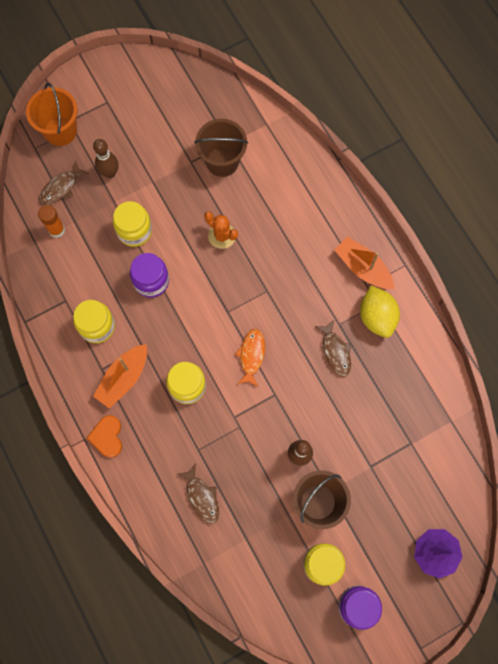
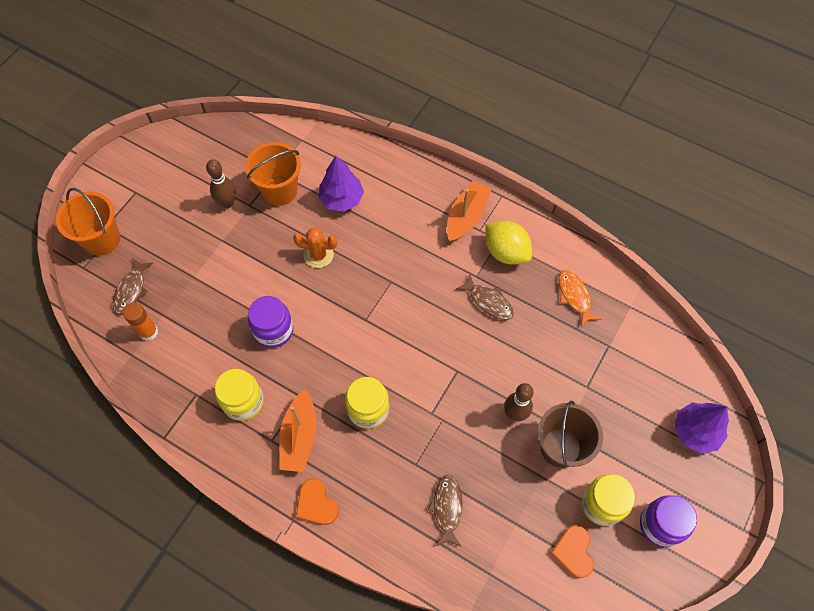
camera: 30 degrees left, 10 degrees down
(110, 173) = (174, 253): brown bowling pin -> brown bowling pin (227, 203)
(134, 231) = (230, 293): yellow jar -> none
(202, 497) = (447, 508): brown fish -> brown fish turned 120 degrees counterclockwise
(222, 161) = (279, 190): brown bucket -> orange bucket
(251, 355) = (413, 347): orange fish -> orange fish (574, 296)
(268, 196) = (341, 199): none -> purple tree
(276, 585) = (573, 551): none -> orange heart
(363, 268) = (466, 217): orange boat -> orange boat turned 105 degrees clockwise

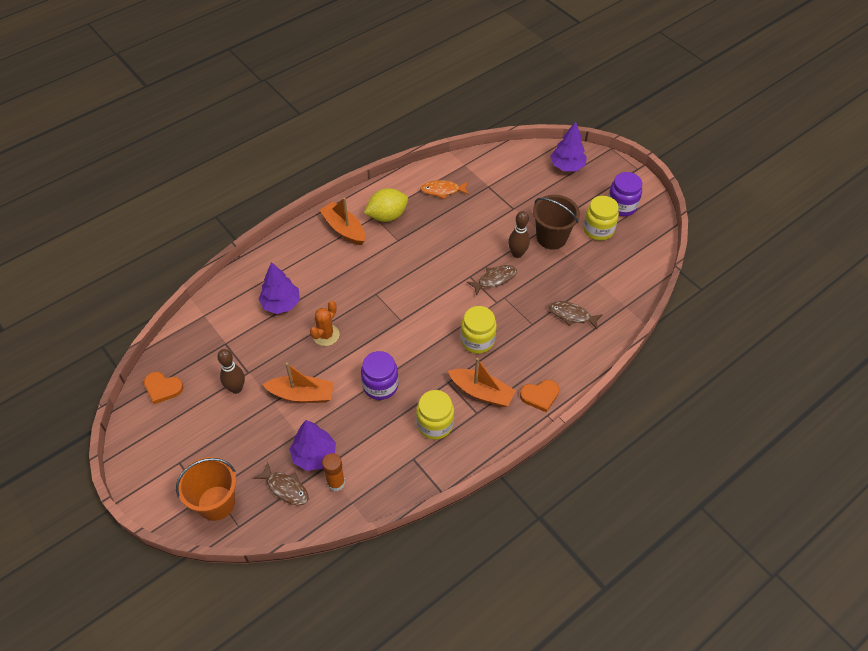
camera: 70 degrees left, 10 degrees down
(173, 301) = (314, 455): none -> purple tree
(239, 262) = (302, 395): none -> orange boat
(279, 190) = (246, 345): orange bucket -> none
(488, 301) = (423, 239): brown fish -> brown fish (494, 279)
(573, 551) = (625, 256): orange heart -> orange heart (163, 388)

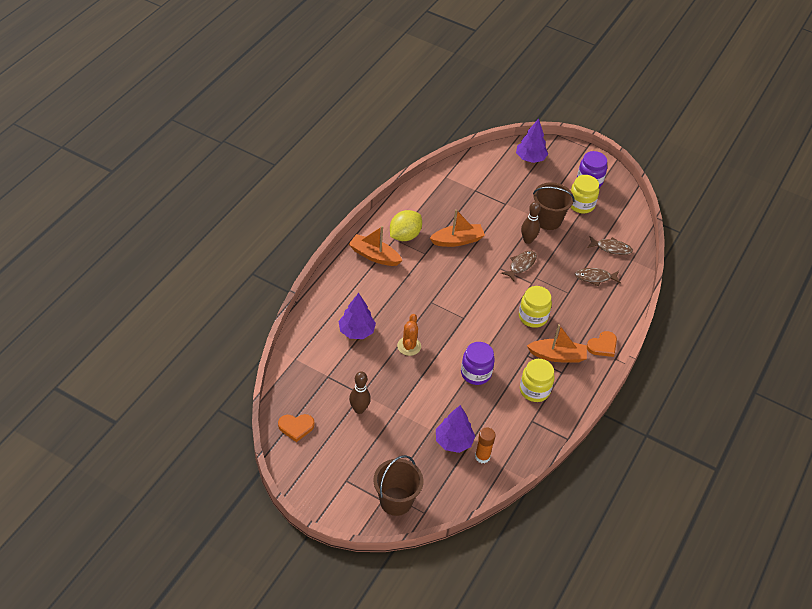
camera: 25 degrees left, 5 degrees down
(216, 503) = (396, 501): orange bucket -> brown bucket
(285, 488) = (445, 473): brown fish -> brown fish (611, 248)
(302, 395) = (416, 398): orange boat -> orange boat (457, 240)
(442, 190) = (439, 203): orange fish -> none

